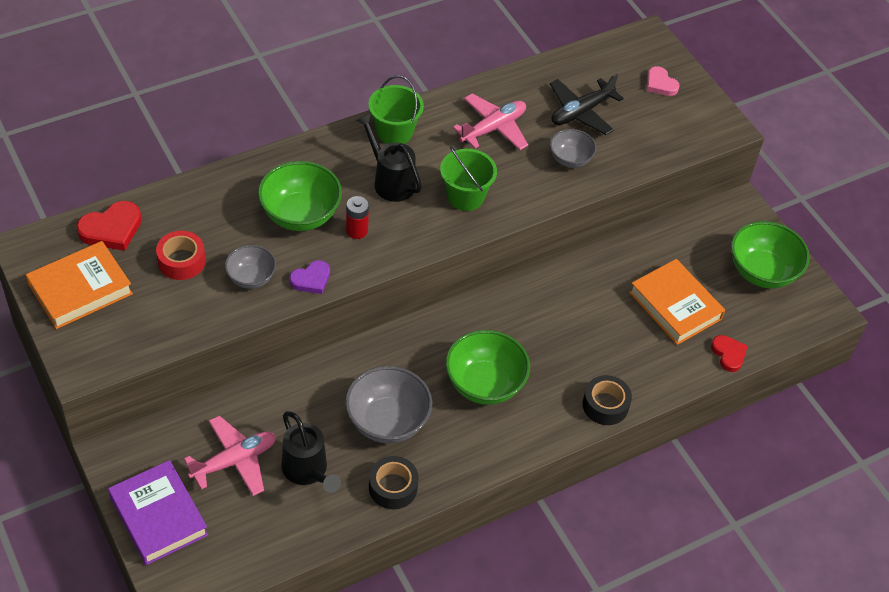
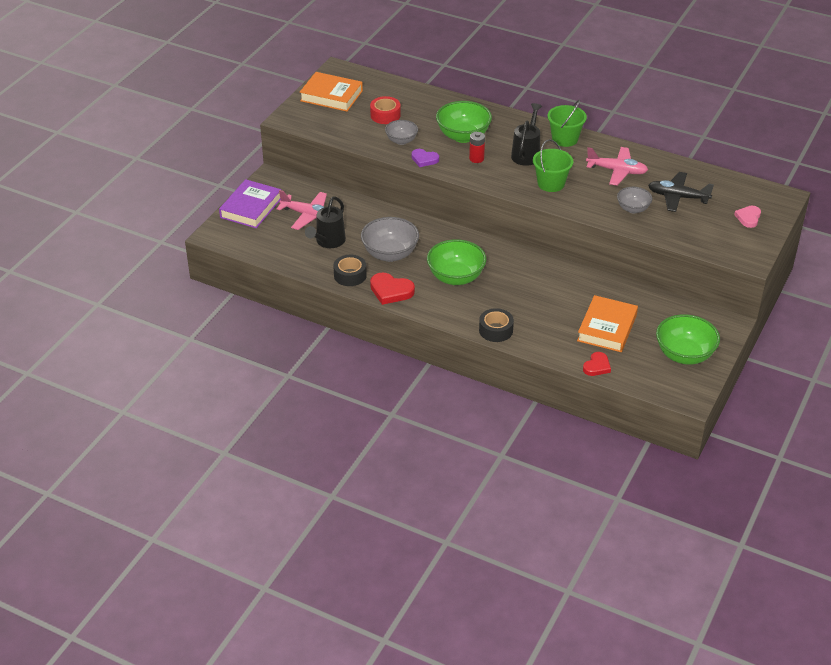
camera: 60 degrees right, 10 degrees down
(111, 229) = (379, 86): red heart -> red heart (391, 291)

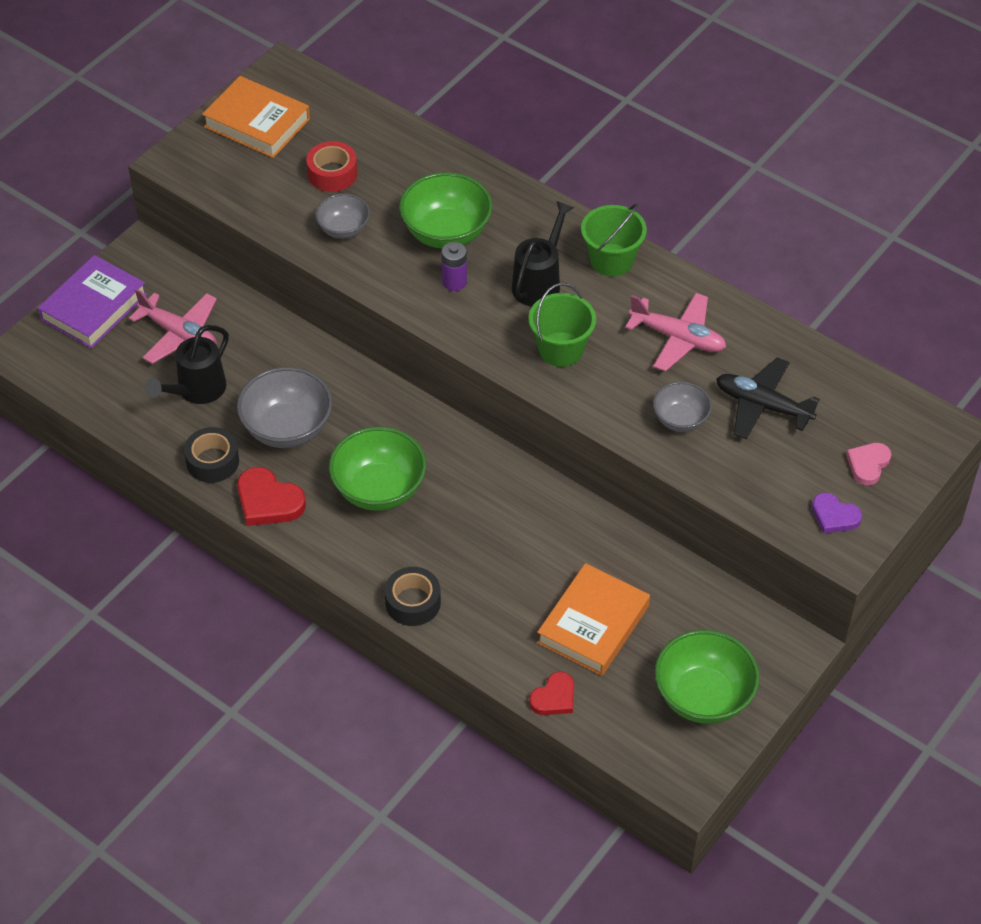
camera: 10 degrees right, 10 degrees up
(424, 159) = (369, 272): purple heart -> purple heart (834, 516)
(476, 159) = (454, 282): red battery -> purple battery

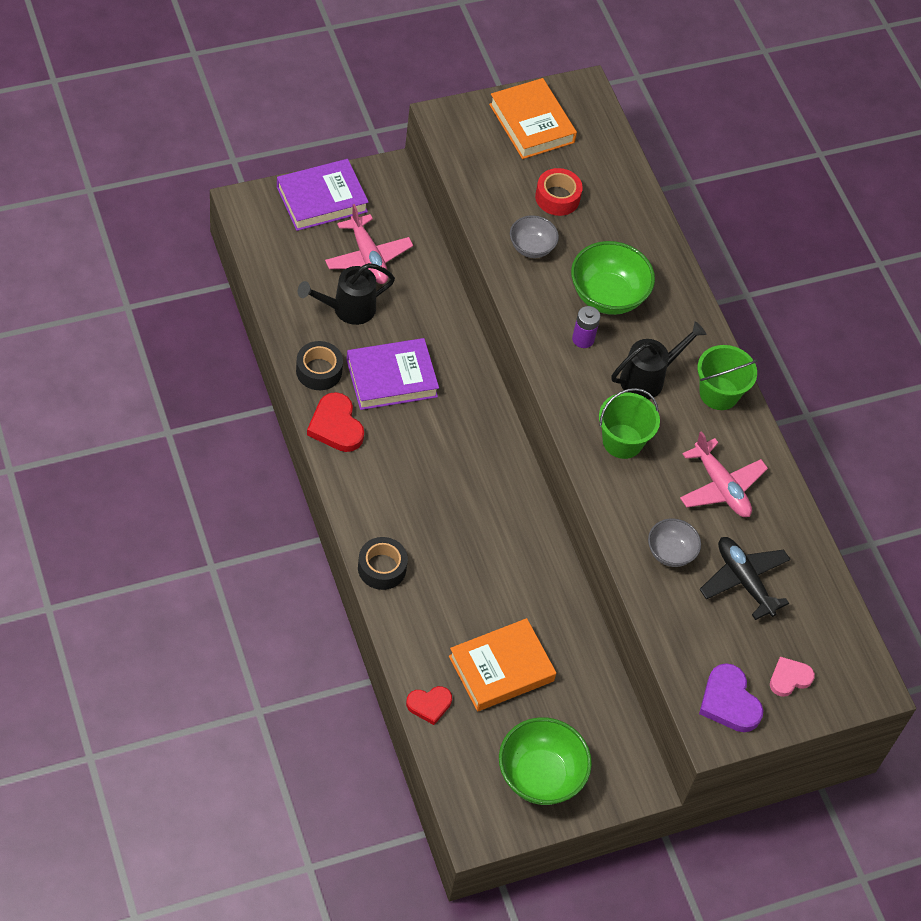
camera: 25 degrees right, 5 degrees up
(287, 428) = (391, 378): grey bowl -> purple book
(379, 489) = (423, 466): green bowl -> none
(834, 516) = (729, 702): purple heart -> purple heart, size x1.53

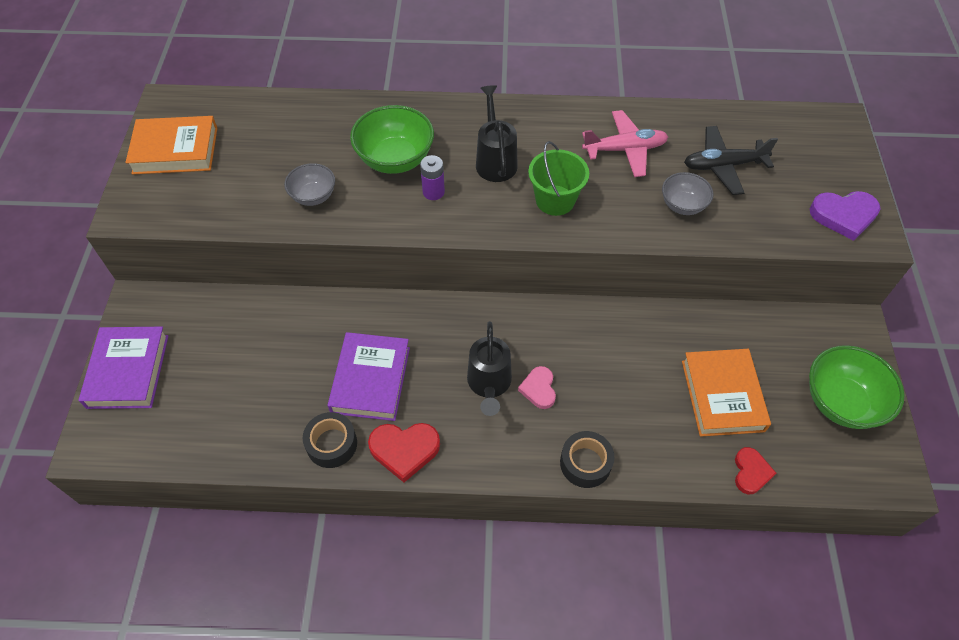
camera: 60 degrees left, 0 degrees up
(347, 309) = (271, 392): black watering can -> black watering can (489, 385)
(368, 257) = (221, 353): pink plane -> none
(557, 197) = (269, 159): red tape -> none
(719, 393) = (530, 120): green bucket -> none
(789, 678) = (825, 168): pink heart -> pink heart (539, 389)

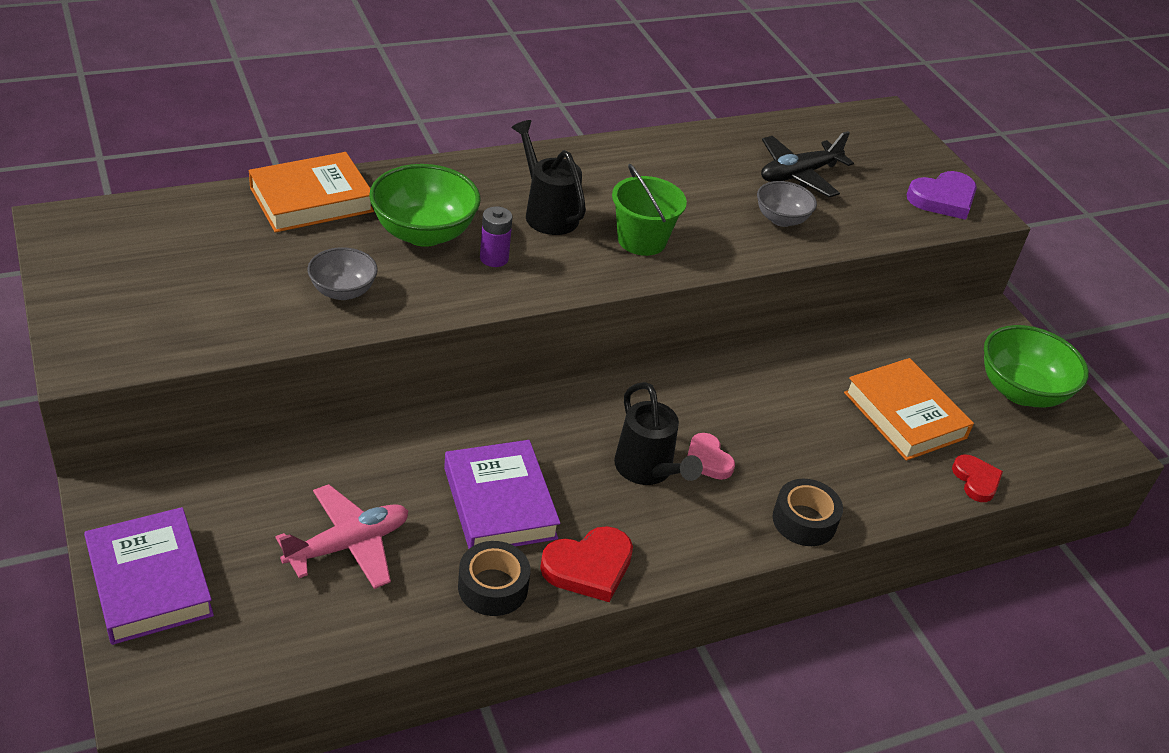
camera: 30 degrees left, 15 degrees down
(175, 150) = (111, 275): orange book -> orange book (311, 200)
(624, 149) = (686, 177): pink plane -> pink plane (348, 545)

